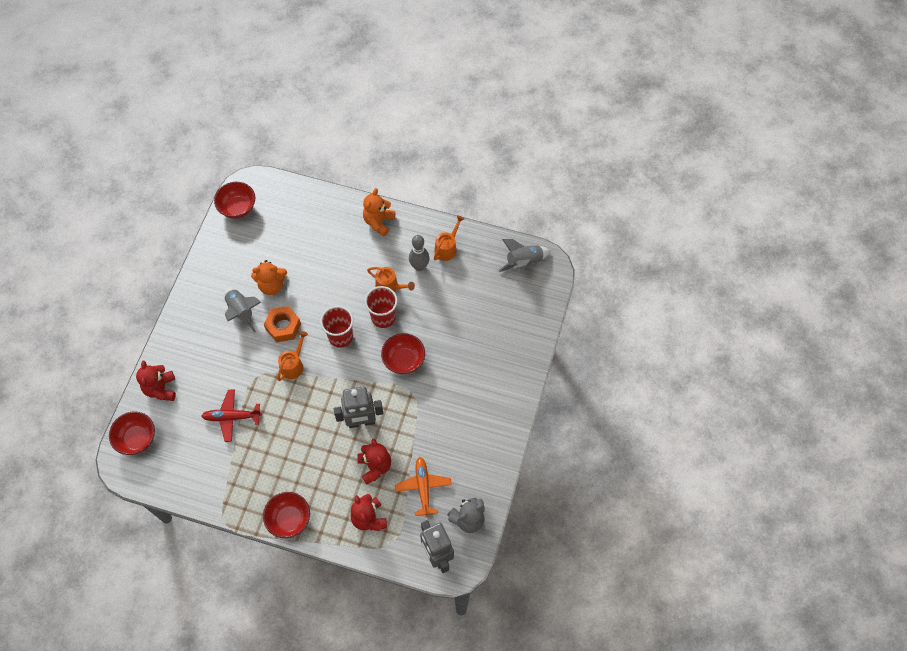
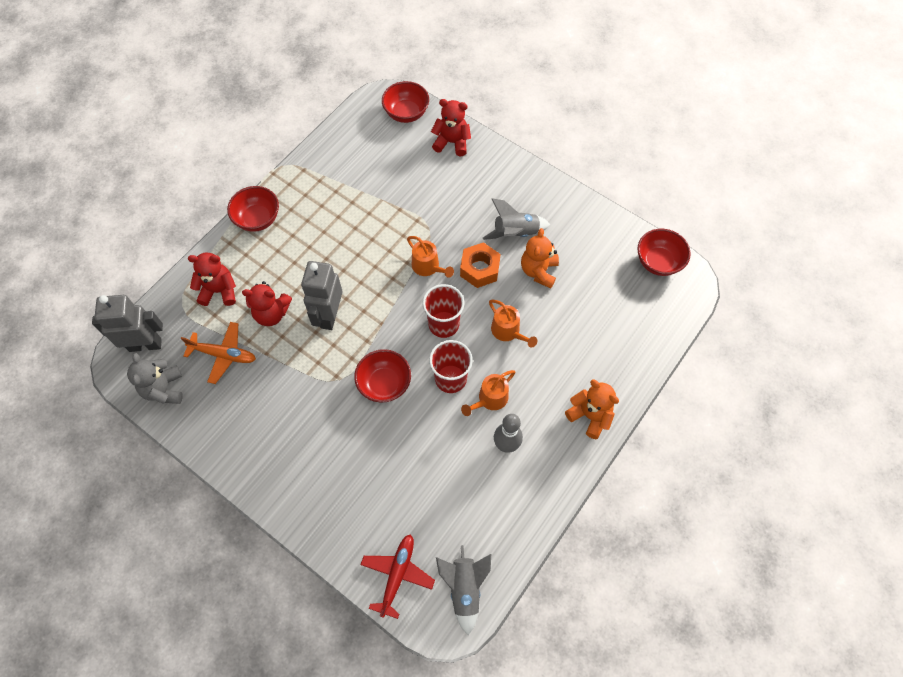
camera: 110 degrees right, 0 degrees up
(231, 417) = (392, 195): red plane -> red plane (397, 574)
(447, 248) = (522, 490): orange watering can -> orange watering can (508, 332)

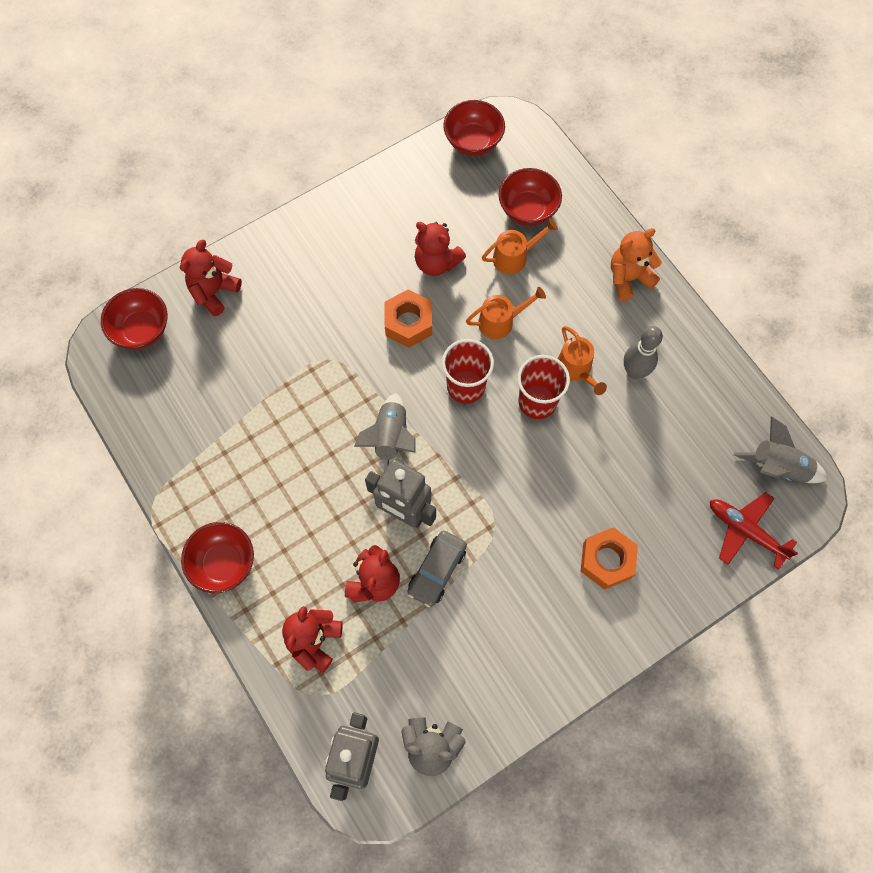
camera: 70 degrees left, 5 degrees up
(224, 355) = (410, 657): orange plane -> none
(292, 351) = (437, 570): none -> grey car
(336, 469) = (606, 560): none -> orange nut
(384, 384) = (518, 476): red bowl -> red bowl (527, 209)
(428, 267) = (382, 378): orange watering can -> orange watering can (515, 257)
(515, 233) = (376, 268): grey rocket -> grey rocket (390, 438)
(538, 271) = (436, 262): orange teddy bear -> red teddy bear

